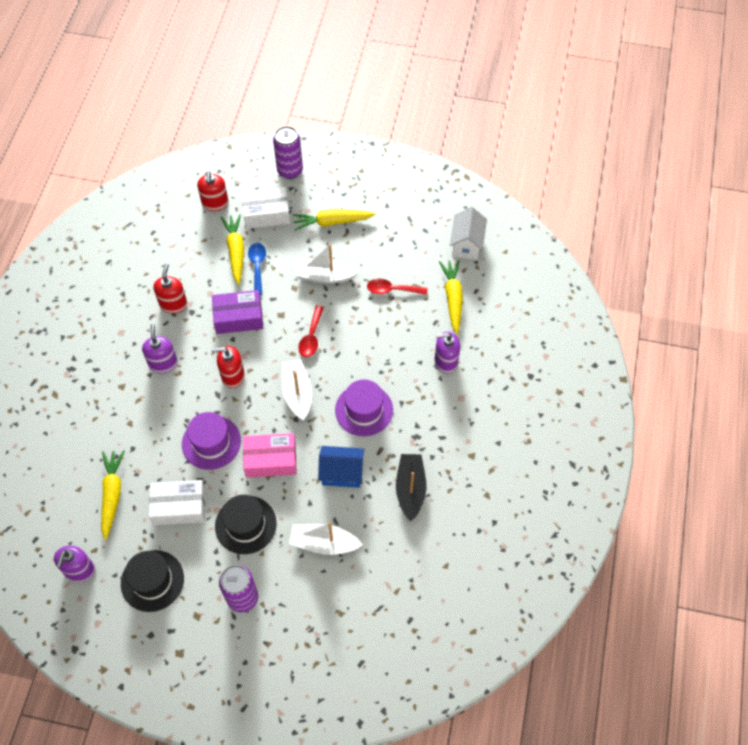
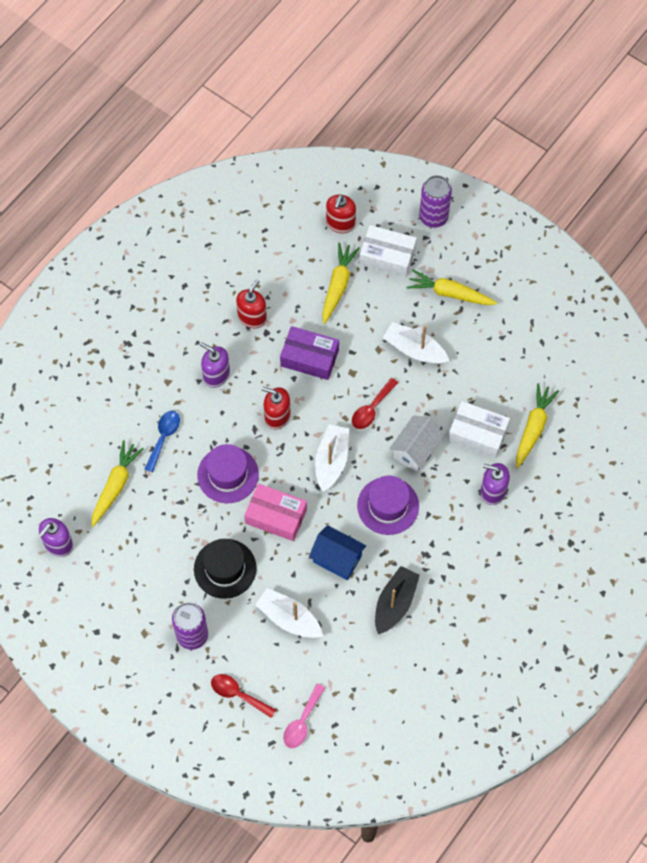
camera: 25 degrees right, 5 degrees up
(152, 580) = (118, 583): black hat -> none
(163, 363) = (216, 375): purple soap dispenser -> purple soap dispenser turned 75 degrees counterclockwise
(179, 506) = (171, 524): white box -> white box (477, 434)
(257, 266) = (352, 311): blue spoon -> blue spoon (163, 438)
(379, 630) = (302, 721): none -> pink spoon
(392, 290) = (476, 393): red spoon -> red spoon (238, 694)
(466, 244) = (577, 375): white house -> white house (415, 450)

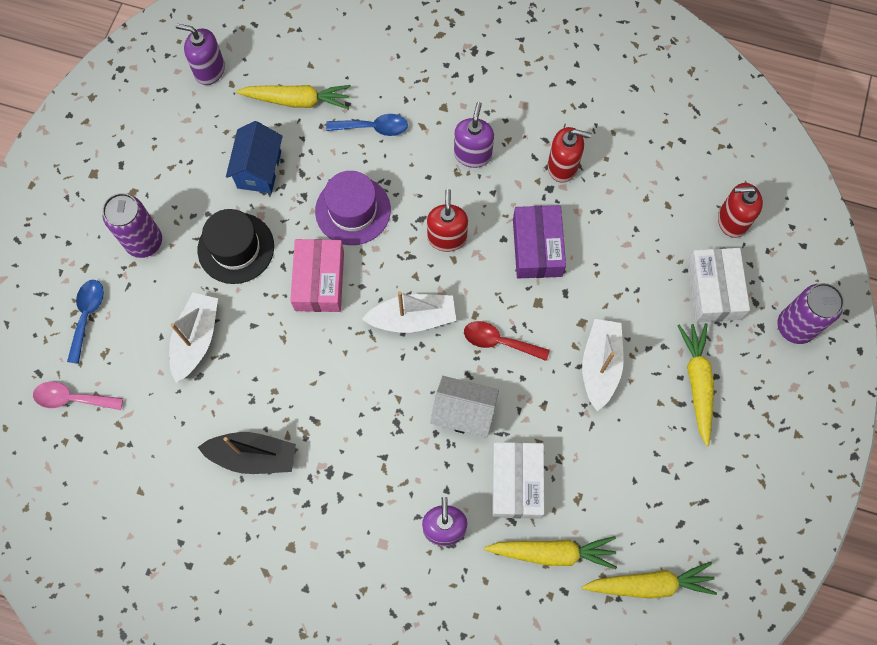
camera: 70 degrees right, 5 degrees up
(238, 694) = (87, 316): red spoon -> blue spoon
(337, 559) = (288, 368): blue house -> blue house (259, 169)
(338, 286) = (646, 246): yellow carrot -> yellow carrot (649, 584)
(388, 506) = (378, 404): purple hat -> none

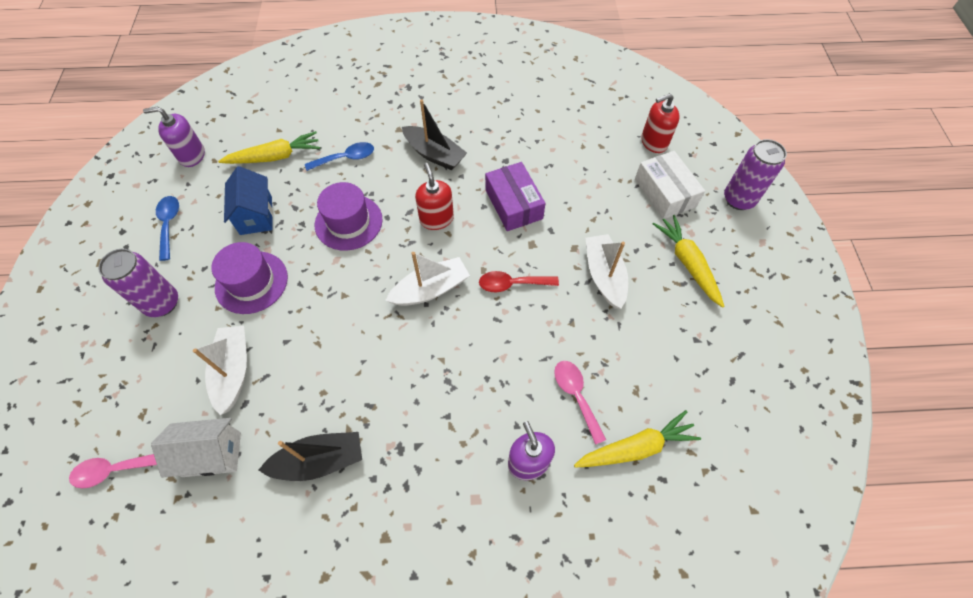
camera: 20 degrees left, 10 degrees down
(87, 316) = (117, 385): blue spoon -> blue spoon (169, 225)
(236, 248) = (251, 282): black hat -> purple hat
(319, 280) = (336, 285): pink box -> none
(464, 413) = (505, 352): white house -> white house (212, 454)
(472, 154) = (434, 154): purple soap dispenser -> black boat
(516, 482) = (576, 396): white box -> pink spoon
(562, 166) = (509, 143): red soap dispenser -> none
(649, 584) = (733, 443): yellow carrot -> none

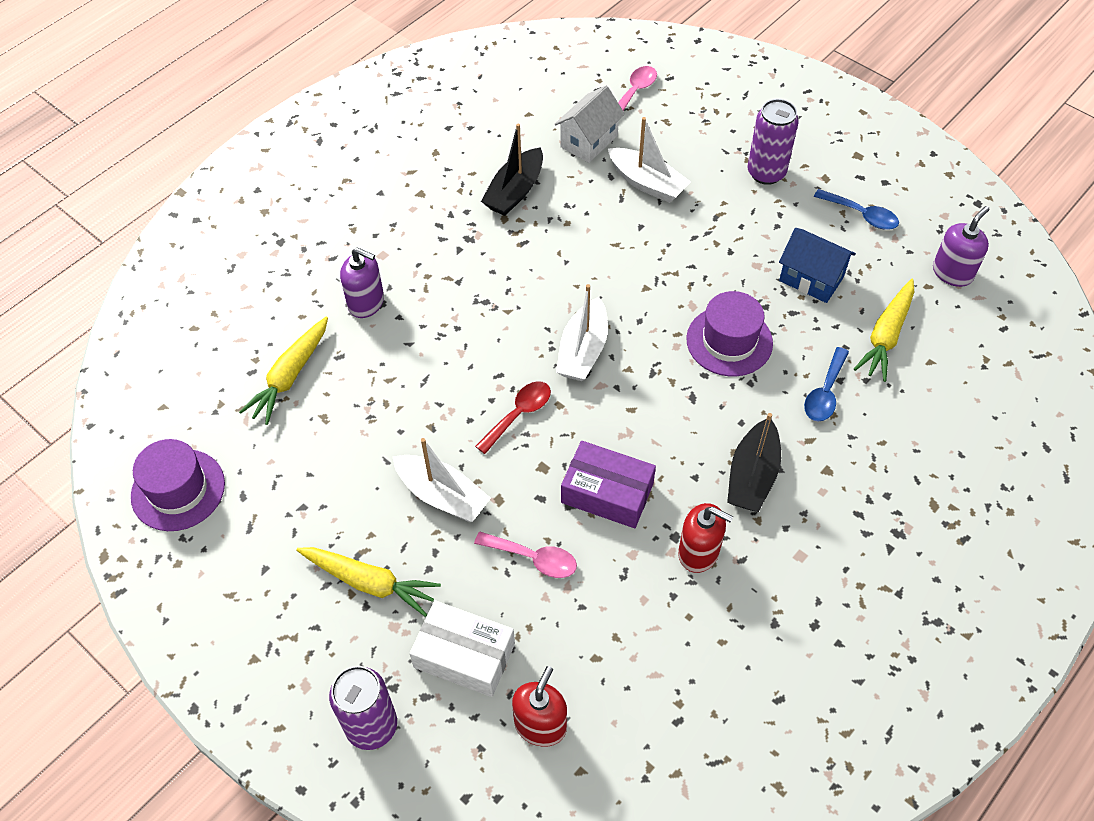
camera: 135 degrees right, 5 degrees down
(251, 282) = (729, 236): purple hat -> purple hat (178, 490)
(434, 154) = (752, 475): black boat -> black boat turned 60 degrees counterclockwise
(436, 219) = (659, 412): red soap dispenser -> red soap dispenser (698, 552)
(576, 396) = (371, 373): pink spoon -> pink spoon (533, 558)

